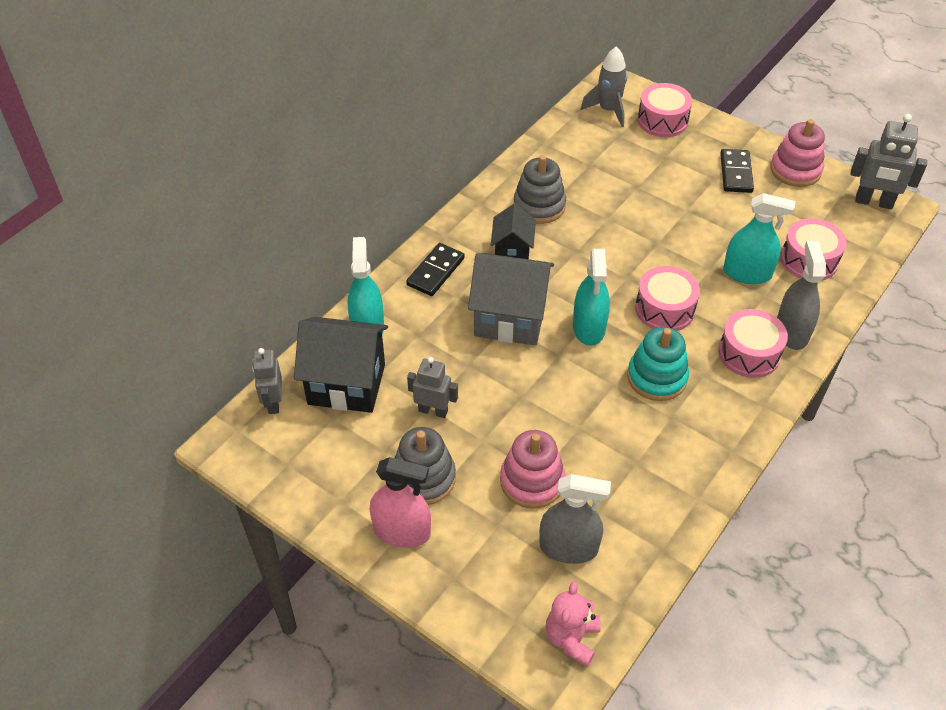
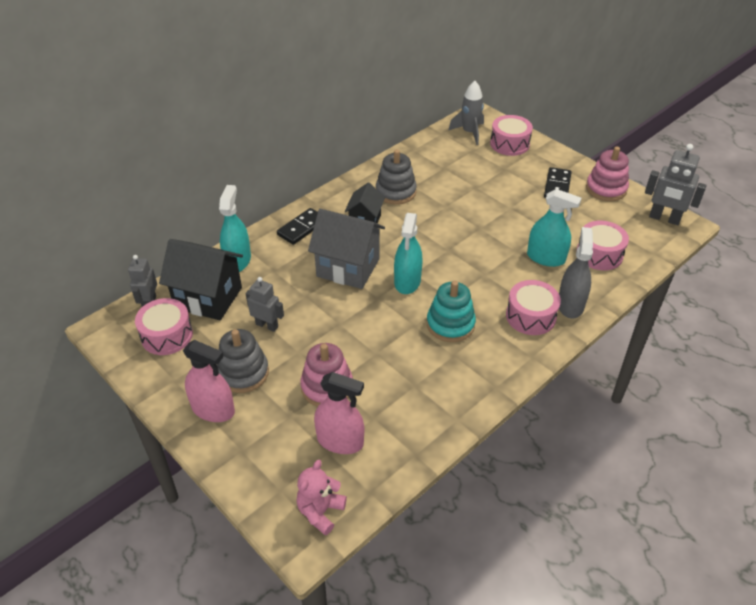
camera: 10 degrees right, 5 degrees down
(568, 547) = (340, 441): grey spray bottle -> pink spray bottle
(664, 309) = (471, 275): pink drum -> pink drum (167, 335)

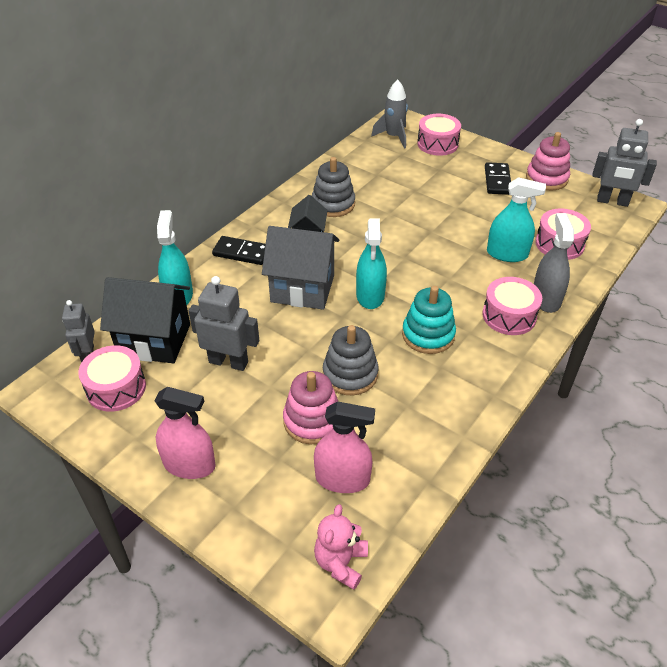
camera: 10 degrees left, 0 degrees up
(243, 373) = (214, 418): grey stacking toy -> grey stacking toy (350, 374)
(267, 325) = (228, 362): grey robot -> grey robot, size x1.50
(302, 228) = (241, 252): black domino -> black domino turned 75 degrees clockwise

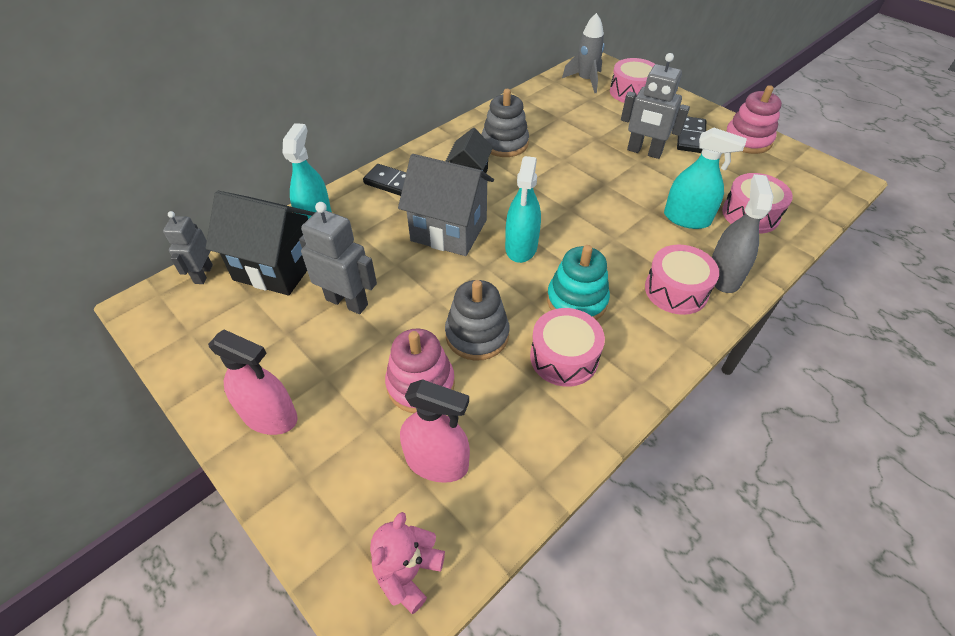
camera: 10 degrees right, 5 degrees up
(116, 388) = (220, 315): pink drum -> pink drum (564, 357)
(612, 201) = (821, 173): grey robot -> grey robot (644, 152)

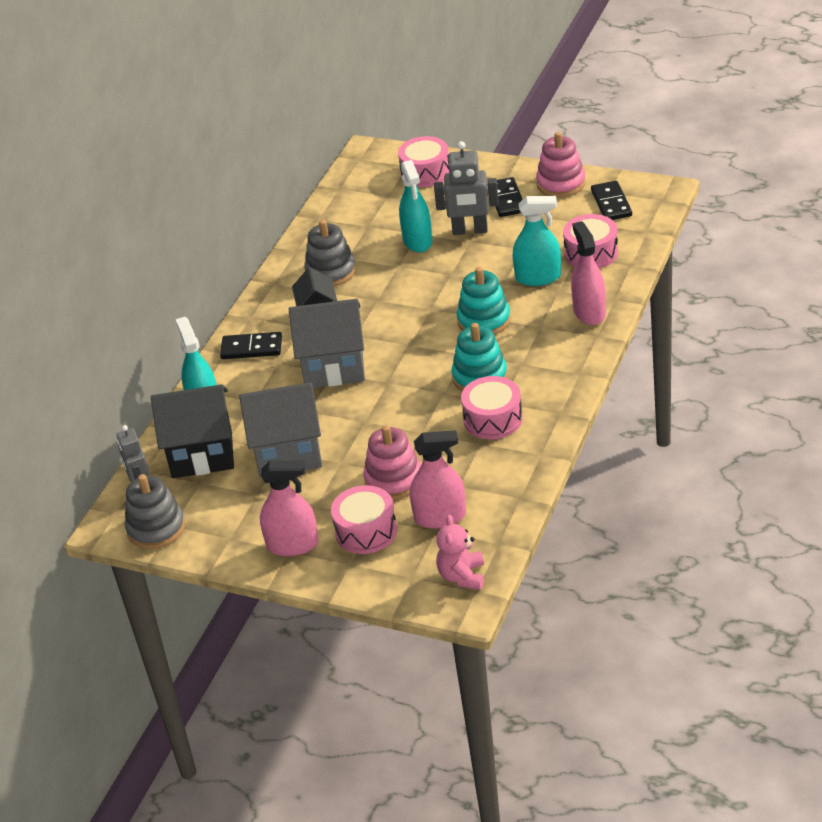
camera: 20 degrees left, 10 degrees down
(347, 302) = (288, 453): grey robot -> grey house
(477, 335) = (414, 432): grey stacking toy -> grey stacking toy (156, 528)
(521, 247) = (407, 355): turquoise spray bottle -> turquoise spray bottle (417, 241)
(585, 80) = (371, 176): grey rocket -> none
(612, 241) = (484, 320): none -> turquoise stacking toy
(676, 290) = (556, 338): pink drum -> pink drum (366, 531)
(723, 276) = (589, 312): grey spray bottle -> pink spray bottle
(790, 174) = (611, 203): none -> black domino

